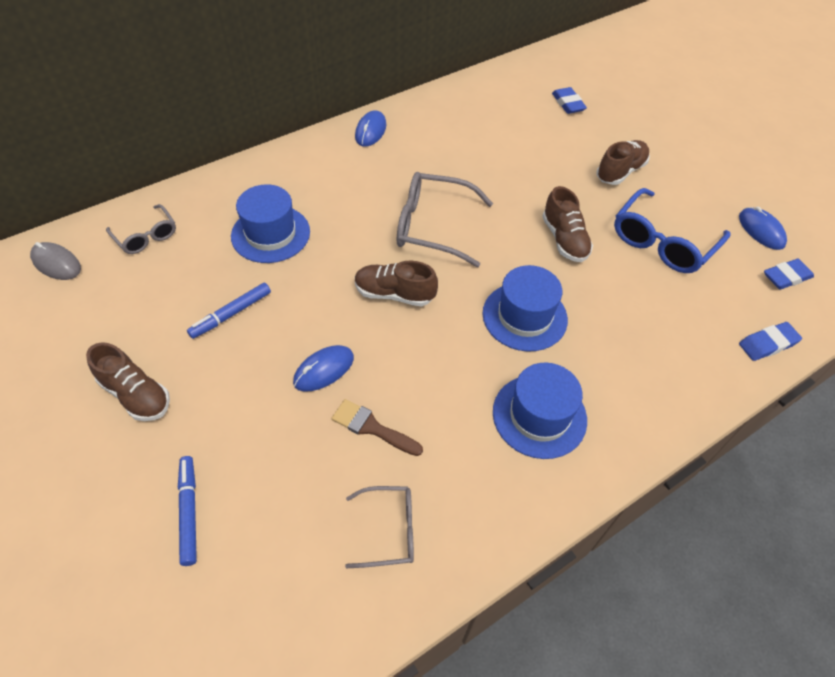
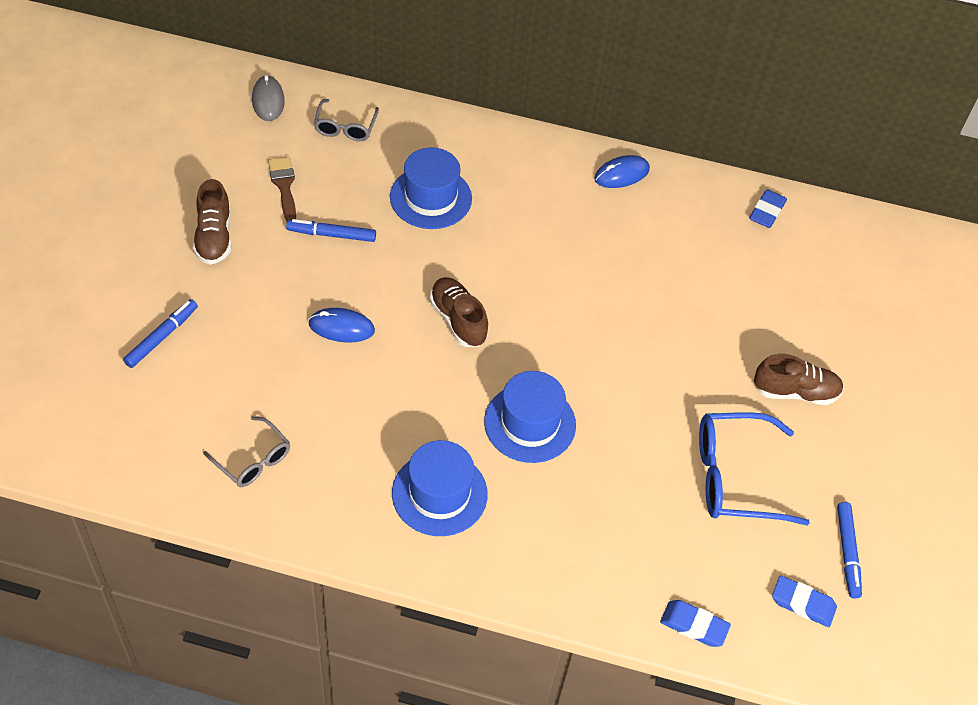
camera: 45 degrees right, 0 degrees up
(372, 428) = (322, 393): brown brush -> brown brush (284, 186)
(434, 227) = (559, 297): grey glasses -> none
(564, 239) = (651, 399): brown shoe -> none
(568, 104) = (846, 293): blue eraser -> blue eraser (767, 212)
(761, 230) = (847, 552): blue mouse -> blue marker

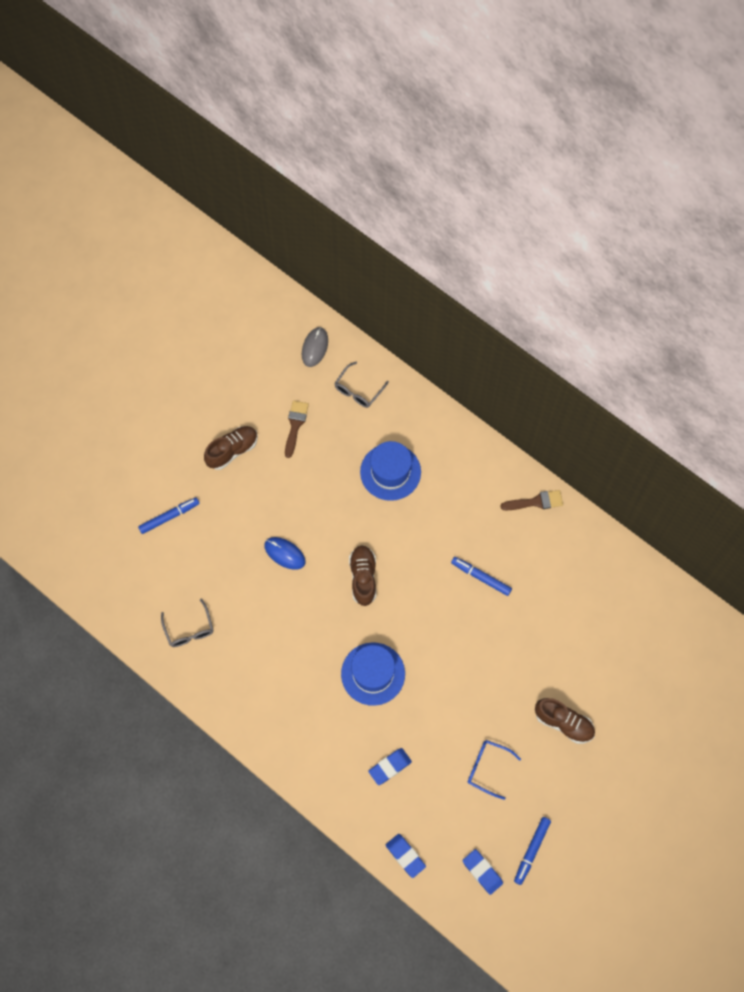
camera: 30 degrees right, 15 degrees up
(214, 237) = (232, 451): brown shoe -> brown shoe turned 150 degrees counterclockwise
(331, 235) = (310, 477): blue marker -> blue marker (481, 577)
(439, 493) = (292, 700): blue hat -> none
(621, 174) = (536, 502): blue mouse -> brown brush
(736, 477) = (488, 768): blue glasses -> blue glasses, size x0.59
(767, 212) = (625, 573): blue eraser -> blue eraser (390, 767)

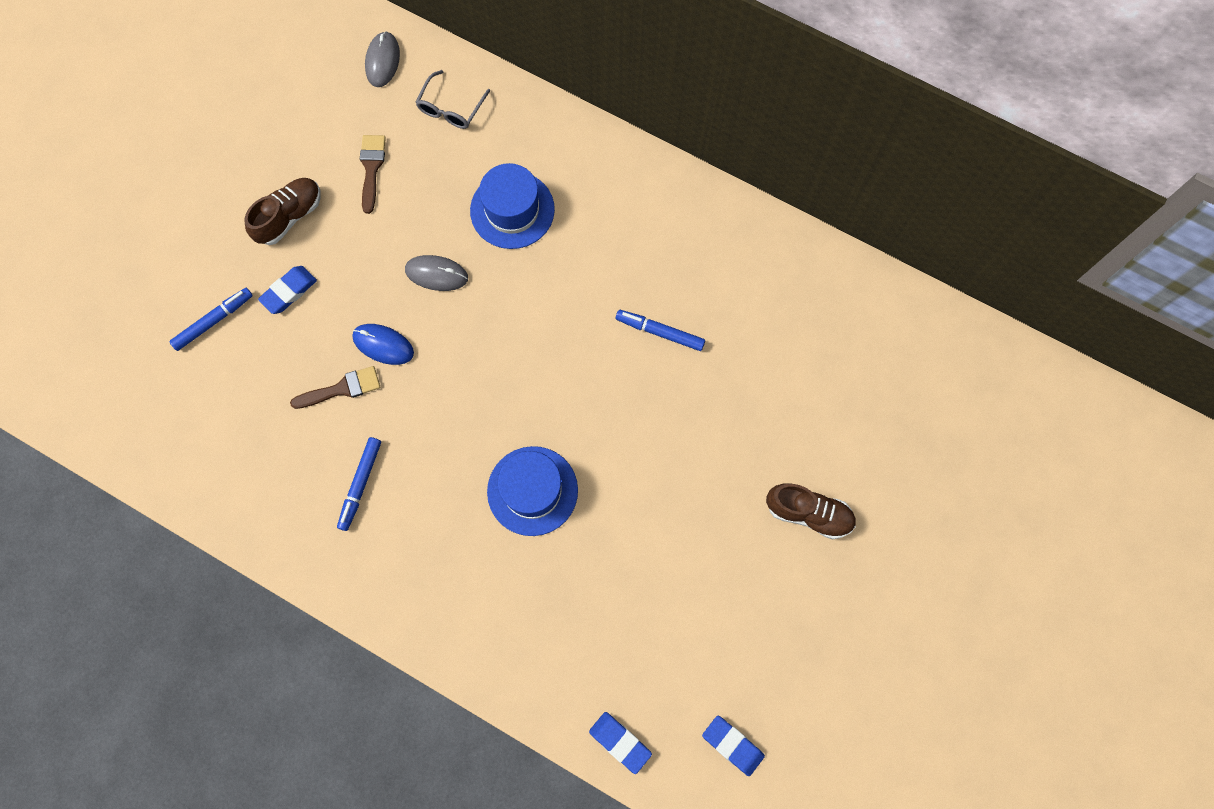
camera: 10 degrees left, 5 degrees up
(189, 629) = (263, 472): grey glasses -> none
(329, 509) = (436, 274): none -> grey mouse
(363, 578) = (497, 360): brown shoe -> none
(390, 767) = (577, 618): blue eraser -> blue eraser (289, 291)
(488, 768) = (715, 595): blue glasses -> none
(531, 851) = (796, 702): blue marker -> blue marker (360, 484)
(536, 502) = (717, 218): brown brush -> brown brush (341, 389)

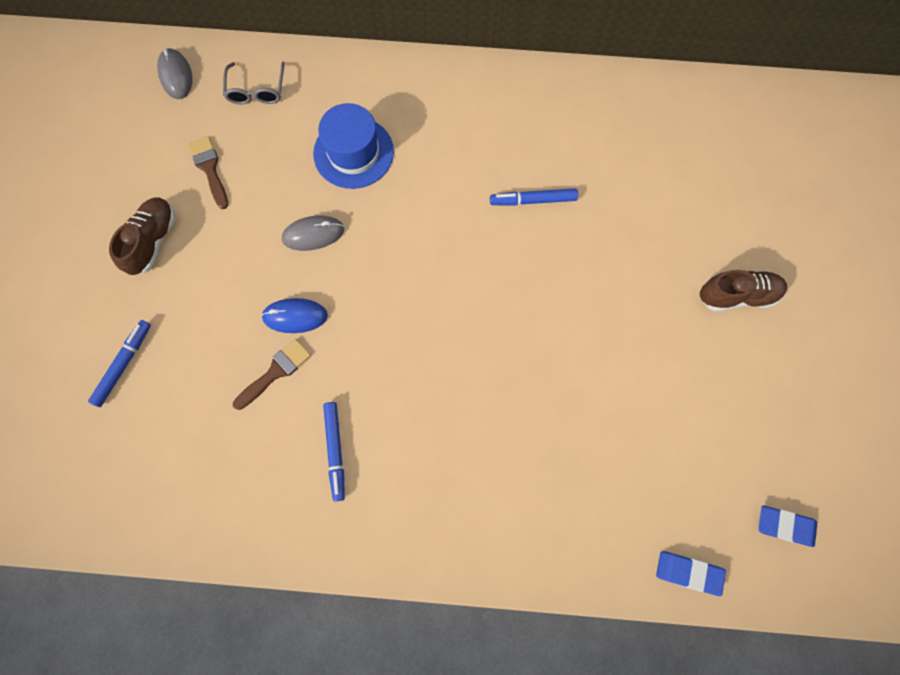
camera: 25 degrees left, 0 degrees up
(289, 291) = (184, 307): blue eraser -> none
(532, 491) = (494, 384): blue hat -> none

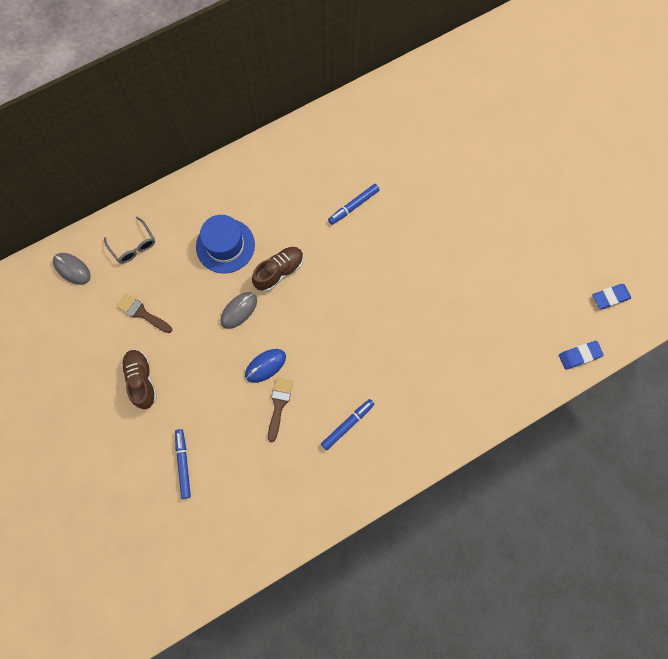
camera: 35 degrees left, 0 degrees up
(335, 451) = (347, 425): blue marker -> blue marker turned 90 degrees counterclockwise
(737, 295) = (503, 188): brown shoe -> brown shoe (279, 271)

